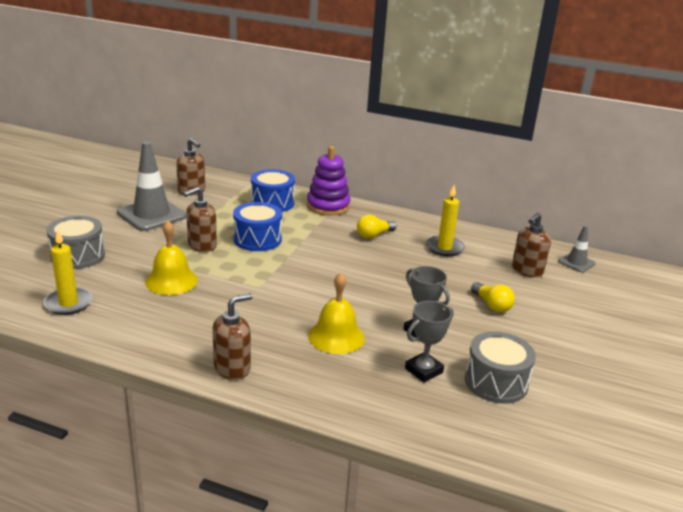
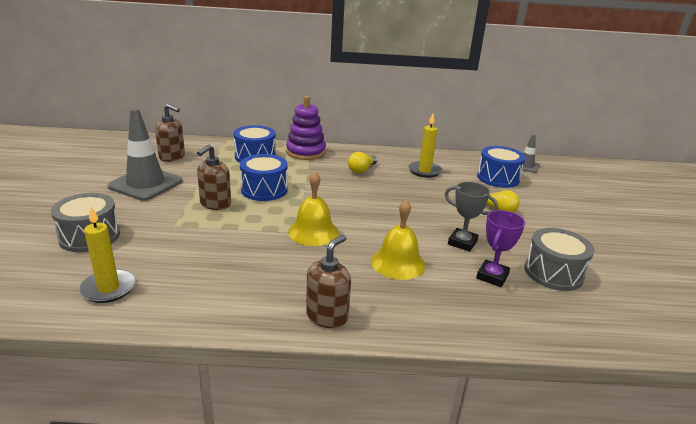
camera: 20 degrees left, 0 degrees up
(171, 281) = (207, 243): yellow bell -> yellow bell (313, 232)
(423, 370) = (492, 276): grey trophy -> purple trophy
(527, 270) = (498, 178): brown soap dispenser -> blue drum

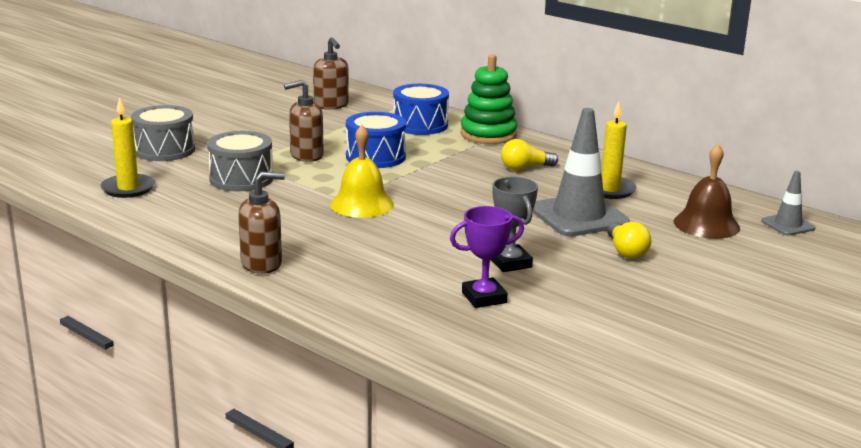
camera: 40 degrees right, 5 degrees down
(146, 184) = (269, 123): grey traffic cone -> grey traffic cone (578, 216)
(305, 152) = (488, 134): purple stacking toy -> green stacking toy
(398, 263) = (401, 254): yellow bell -> none
(498, 178) = (706, 224): blue drum -> brown bell
(553, 273) = (567, 321): grey drum -> grey drum (241, 179)

